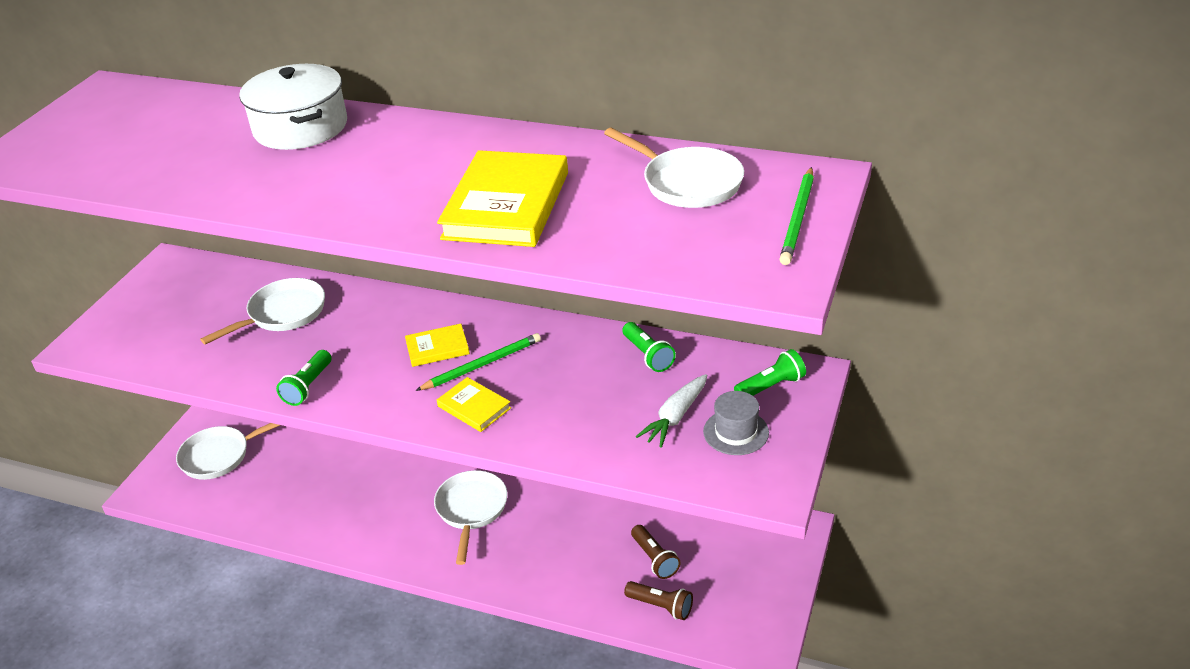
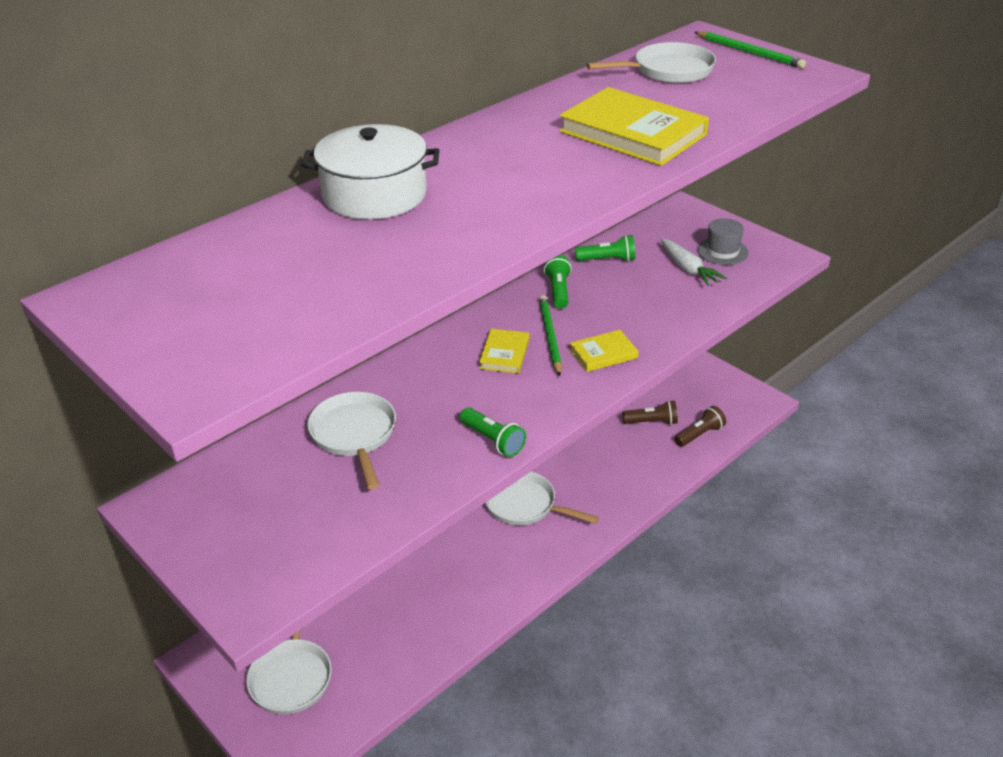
camera: 65 degrees left, 0 degrees up
(771, 386) = (685, 224): green flashlight -> green flashlight (558, 291)

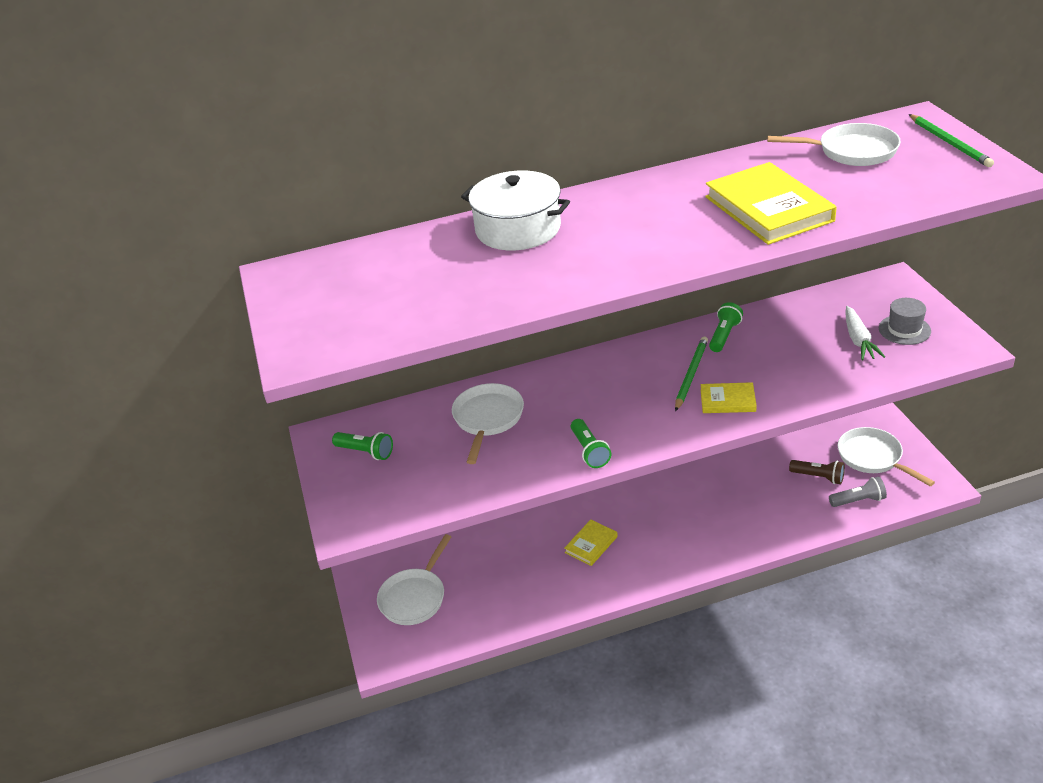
camera: 30 degrees right, 0 degrees up
(504, 354) = (643, 381): yellow book -> yellow book (591, 544)
(525, 505) = (662, 519): white pan -> white pan (873, 457)
(607, 260) = (787, 316): green flashlight -> green flashlight (365, 452)
(699, 434) = (858, 500): brown flashlight -> grey flashlight

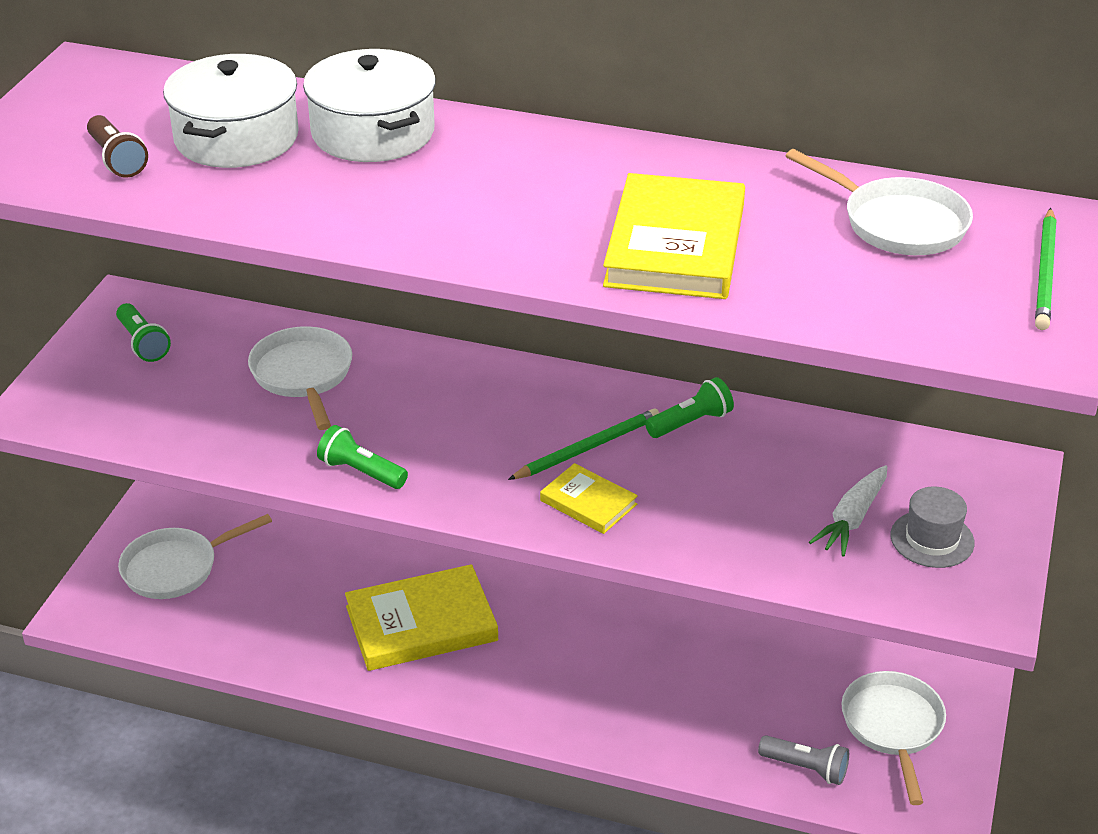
camera: 30 degrees right, 0 degrees up
(441, 267) = (236, 138): none -> white pot
(488, 419) = (303, 375): white pan -> white pan turned 60 degrees counterclockwise
(589, 451) = (361, 472): green flashlight -> green flashlight turned 105 degrees clockwise
(591, 544) = (421, 624): yellow book -> yellow book, size x1.93
(818, 477) = (789, 708): brown flashlight -> brown flashlight (117, 159)

